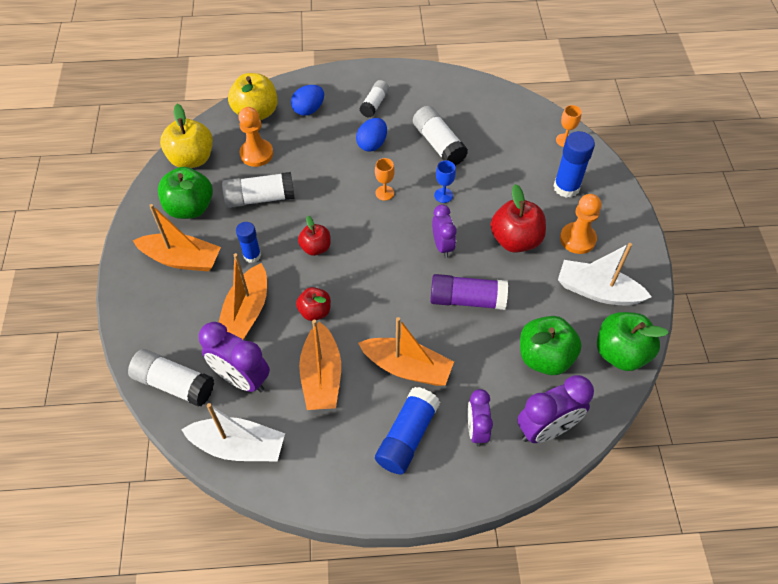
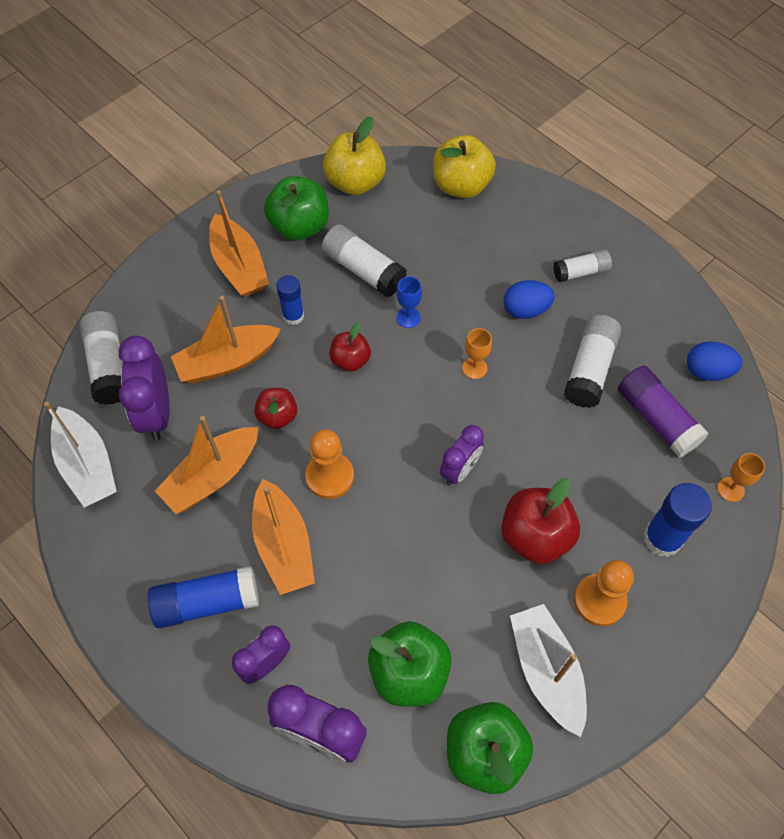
camera: 50 degrees right, 5 degrees up
(256, 154) = (412, 226): orange pawn -> orange pawn (329, 476)
(308, 110) = (511, 223): blue egg -> blue egg (707, 371)
(443, 195) = (526, 423): blue goblet -> blue goblet (408, 317)
(467, 299) = (413, 543): purple glue stick -> purple glue stick (656, 419)

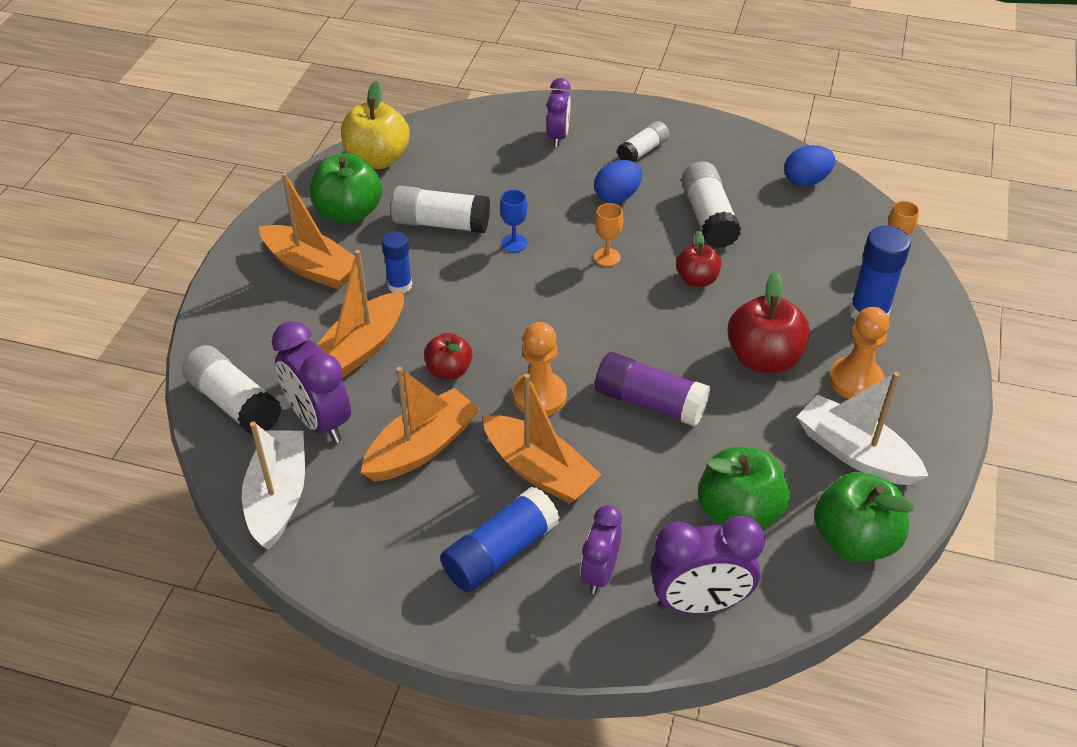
camera: 30 degrees left, 15 degrees down
(87, 465) = (278, 497): white boat -> white boat turned 120 degrees counterclockwise
(212, 477) = (421, 447): orange boat -> orange boat turned 150 degrees counterclockwise
(350, 360) = (485, 297): red apple -> red apple (697, 279)
(459, 470) = (656, 339): purple clock -> purple clock (558, 136)
(461, 186) = (482, 127): yellow apple -> none
(656, 419) = (793, 230): purple glue stick -> purple glue stick (650, 402)

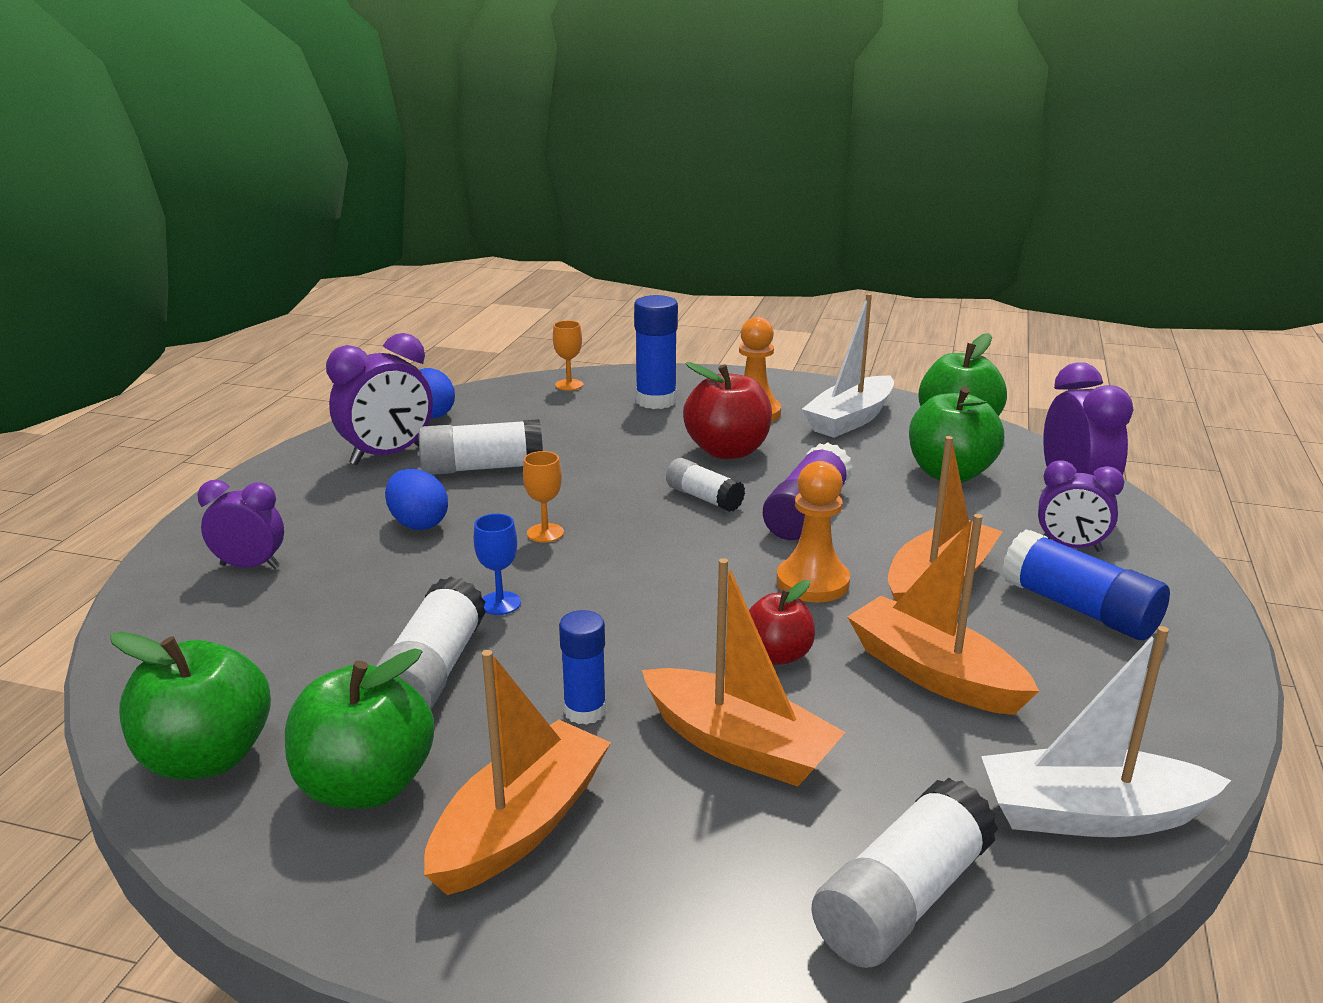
camera: 90 degrees left, 20 degrees down
(319, 421) = (914, 781): purple clock -> purple clock (388, 455)
(377, 159) = (207, 758): yellow apple -> green apple
(642, 151) = (324, 504): white glue stick -> white glue stick (704, 498)
(697, 279) = (596, 479): red apple -> none

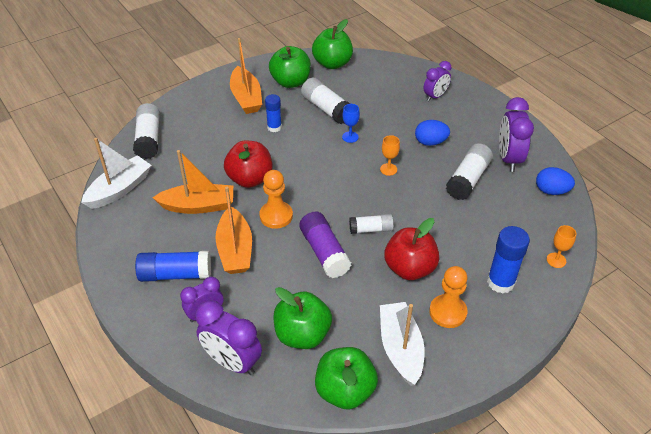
camera: 130 degrees right, 20 degrees up
(738, 745) = (225, 146): orange boat -> none
(777, 655) = (250, 179): red apple -> red apple, size x1.67

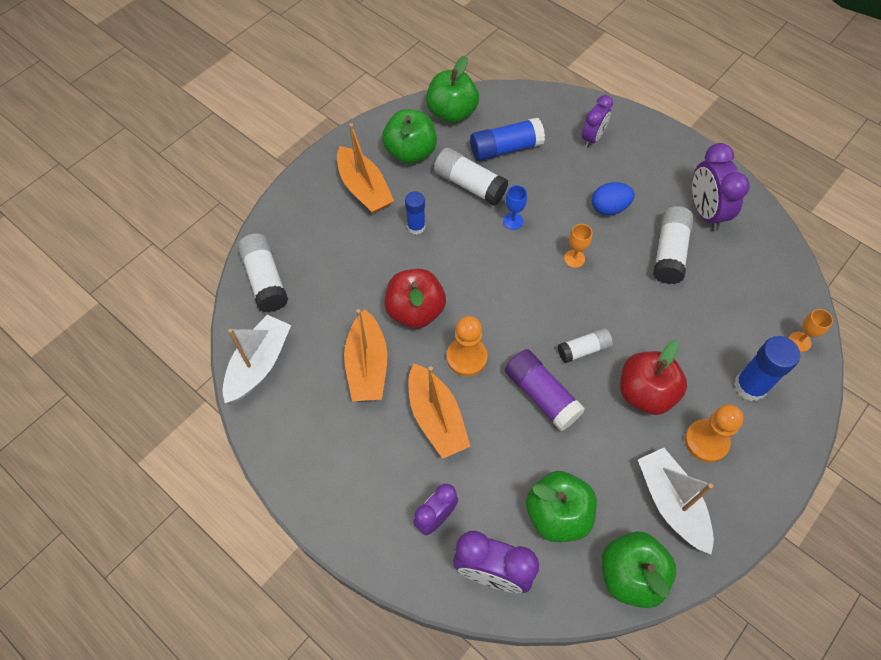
camera: 15 degrees left, 15 degrees up
(175, 274) = (378, 471): blue glue stick -> blue glue stick (505, 148)
(198, 206) = (367, 365): orange boat -> orange boat turned 105 degrees clockwise
(551, 191) = (766, 247): blue egg -> none

